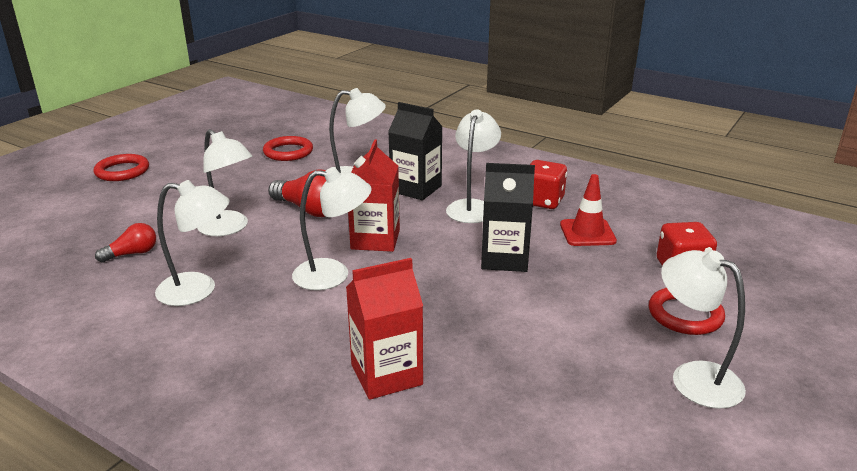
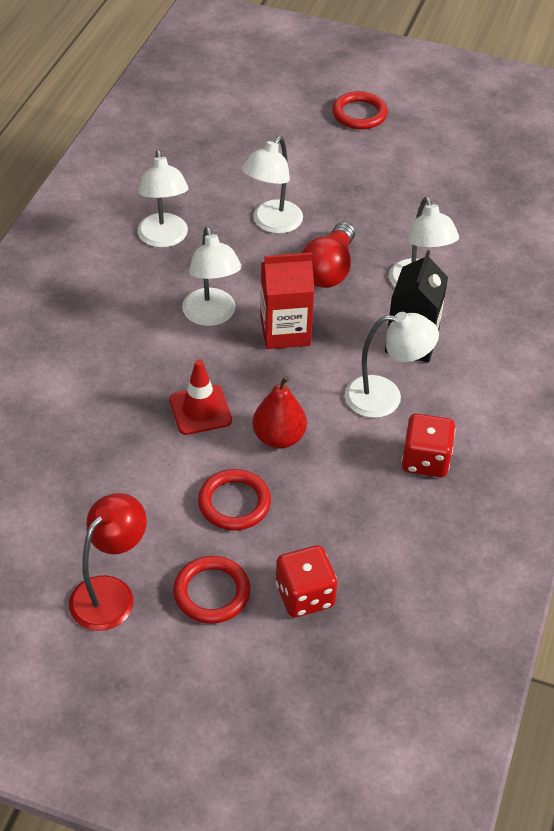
camera: 75 degrees right, 20 degrees up
(132, 254) = (208, 180): red light bulb -> none
(288, 152) = (461, 216): red ring -> red ring (234, 503)
(386, 375) = (75, 381): red carton -> none
(504, 259) = (279, 437): black carton -> red pear
(587, 233) = (360, 506): red traffic cone -> red traffic cone (200, 410)
(693, 377) = (110, 593): white lamp -> red lamp

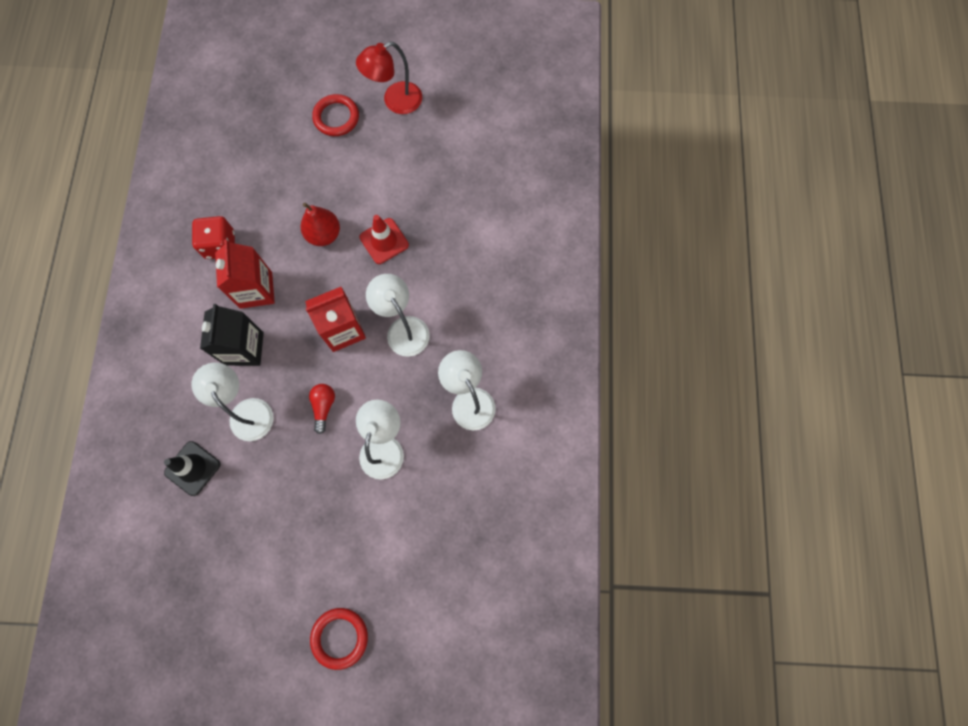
camera: 165 degrees right, 25 degrees up
(110, 593) = (395, 101): red lamp -> red lamp turned 45 degrees clockwise
(234, 503) = (340, 178): red ring -> none
(304, 595) = (281, 130): red dice -> none
(329, 269) = (324, 407): red light bulb -> red light bulb, size x0.59
(385, 397) = (256, 290): white lamp -> red carton
(487, 253) = (192, 468): none -> black traffic cone

